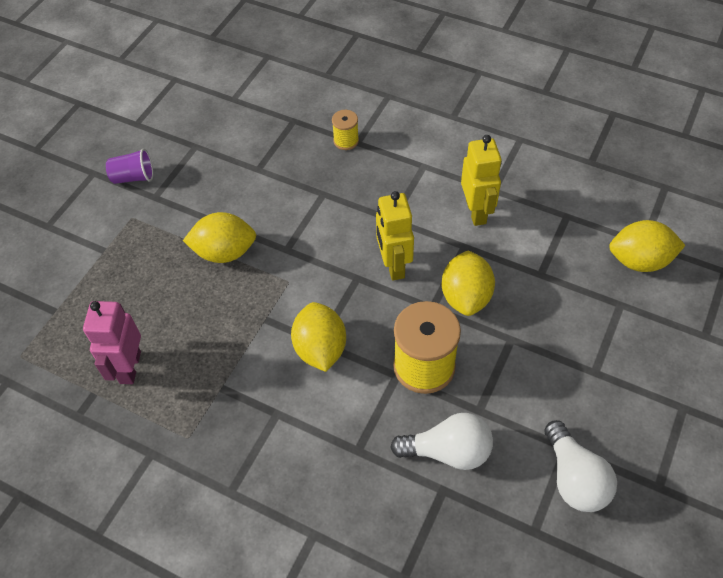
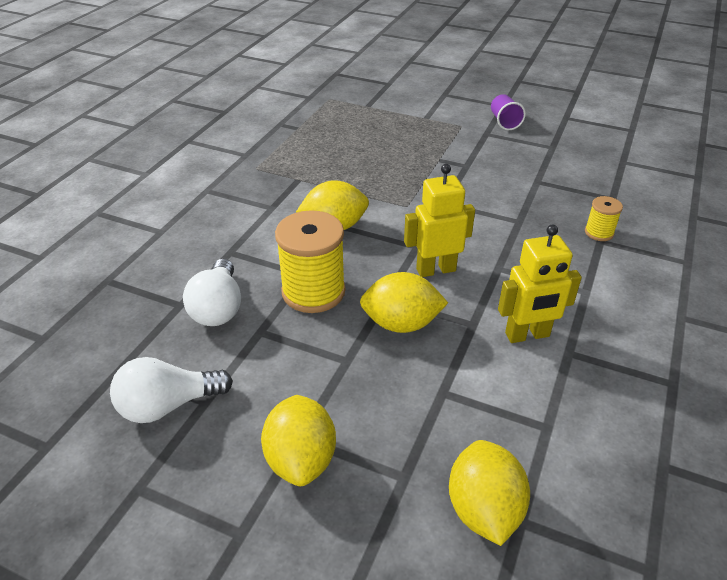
camera: 85 degrees right, 15 degrees down
(129, 367) = (318, 139): pink robot -> none
(224, 252) = (434, 170): yellow lemon -> yellow lemon (301, 459)

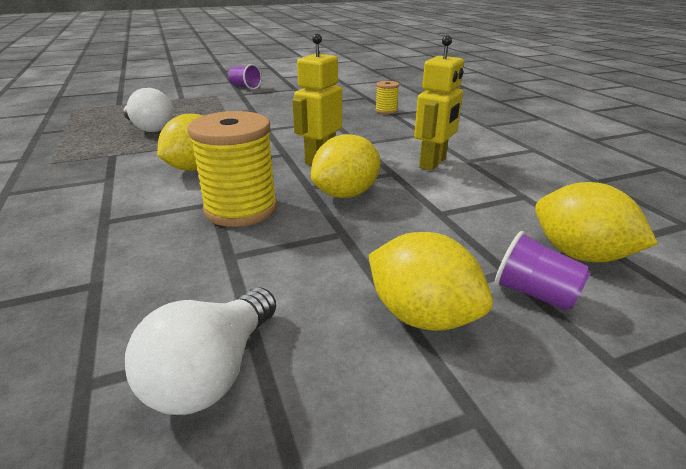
camera: 45 degrees left, 10 degrees down
(218, 308) = (153, 263): white light bulb -> white light bulb (150, 128)
(391, 505) = (534, 294): none -> purple cup

